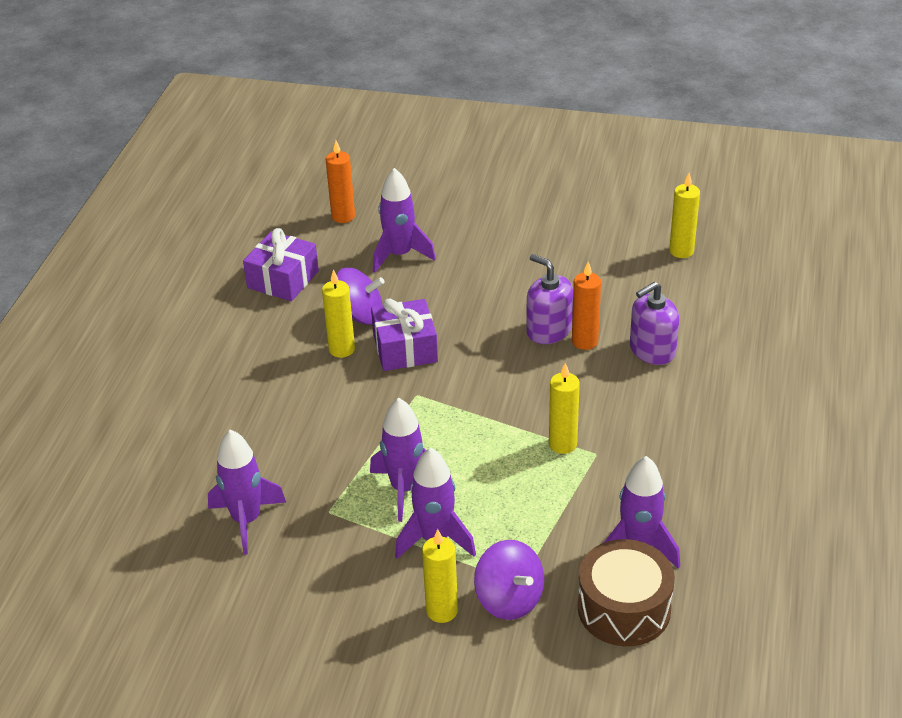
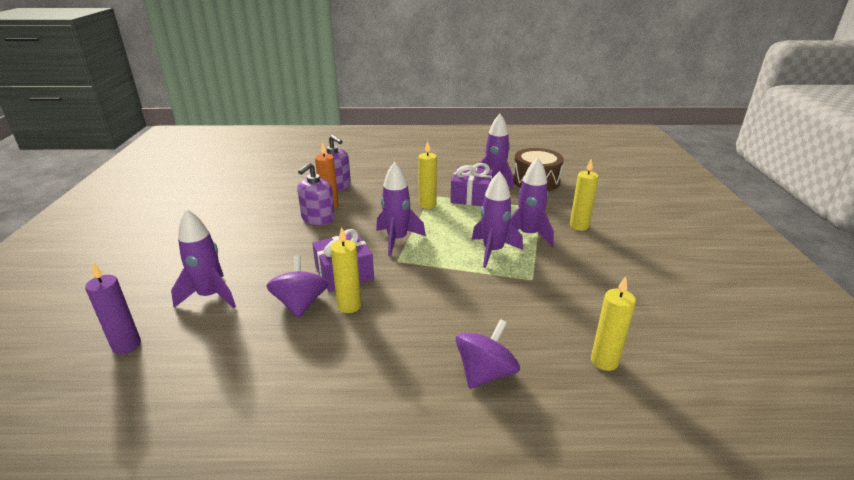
camera: 105 degrees left, 10 degrees down
(246, 520) = (566, 316): purple rocket -> purple rocket (397, 240)
(283, 279) = (237, 368): purple gift -> purple gift (471, 197)
(343, 216) = (126, 345): orange candle -> purple candle
(509, 599) = (554, 208): purple spinning top -> purple spinning top (485, 373)
(681, 251) = (235, 184): yellow candle -> yellow candle (604, 361)

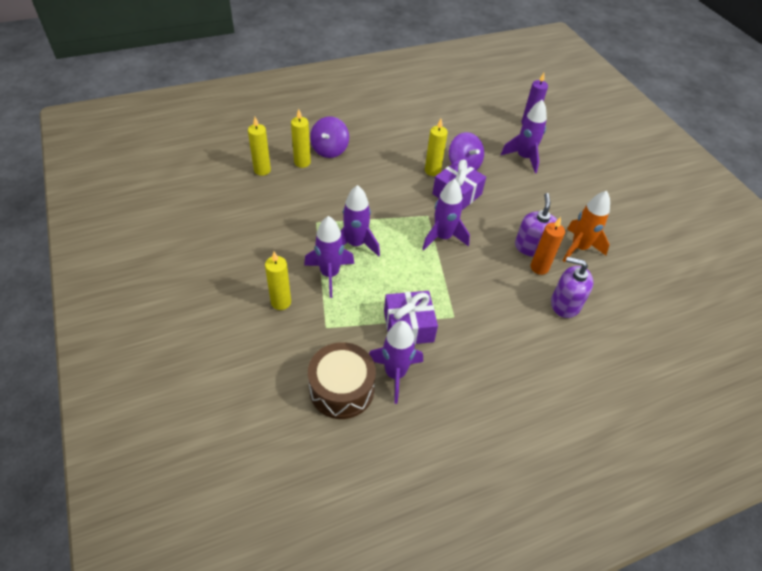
camera: 155 degrees right, 20 degrees up
(276, 210) = (579, 248): none -> orange rocket
(427, 205) = (447, 297): yellow candle -> yellow candle (302, 162)

